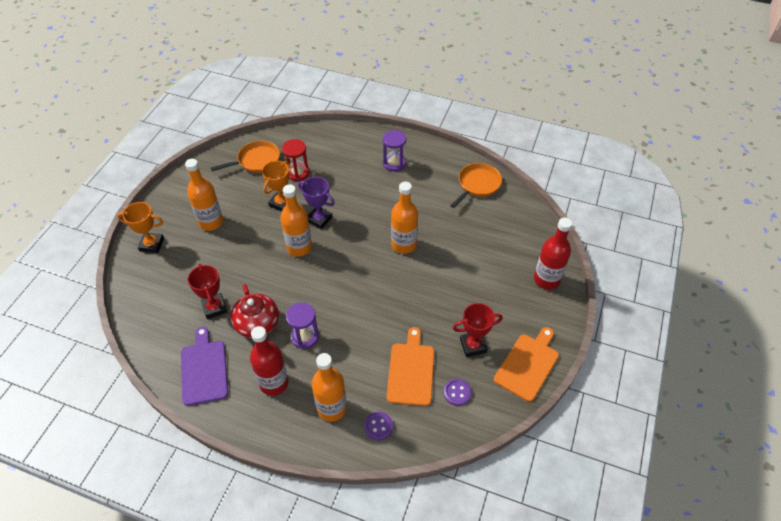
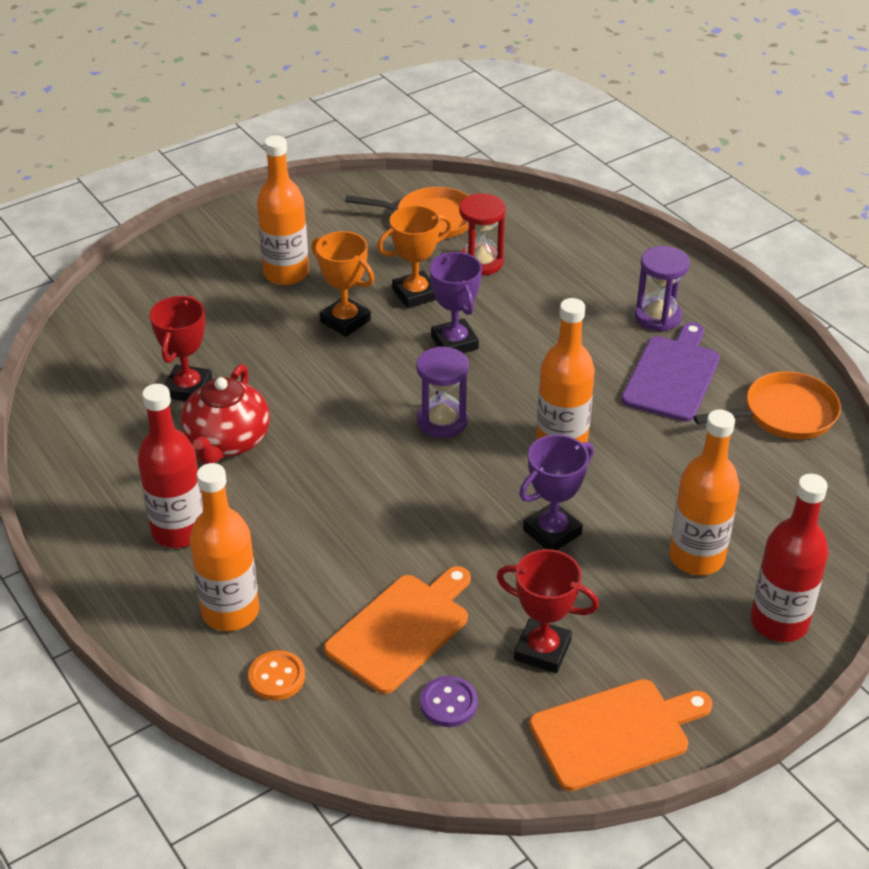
camera: 35 degrees right, 10 degrees down
(152, 244) = (177, 265): orange trophy -> orange trophy (345, 321)
(204, 369) = (101, 461): purple cutting board -> purple cutting board (672, 375)
(299, 247) = (386, 367): orange bottle -> orange bottle (696, 557)
(305, 336) = (281, 493): purple hourglass -> purple hourglass (442, 421)
(378, 426) = (277, 677): purple button -> orange button
(433, 289) = (552, 532): none -> purple trophy

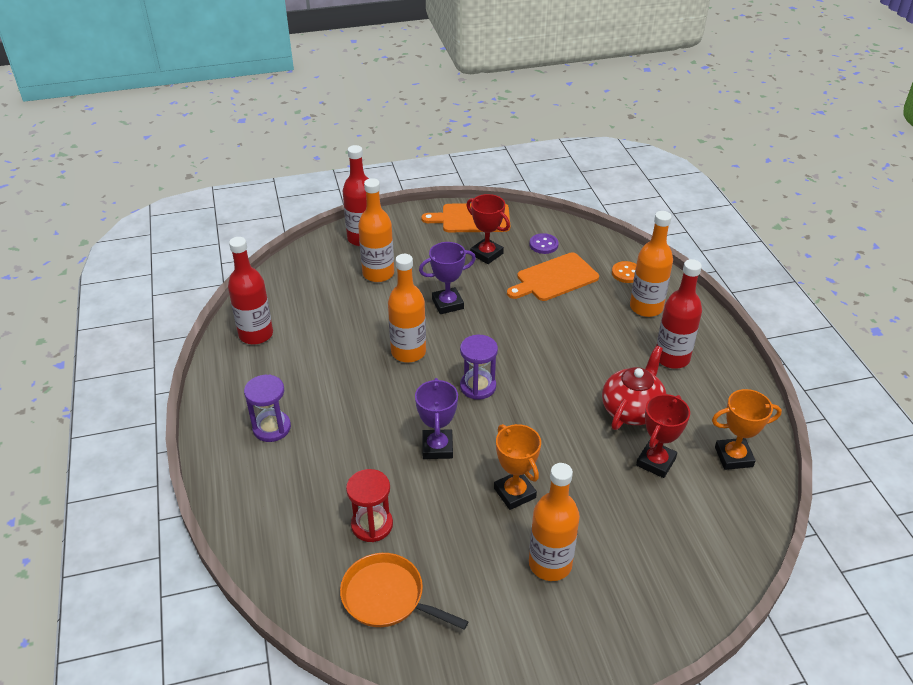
camera: 160 degrees left, 0 degrees up
(415, 294) = (445, 505): orange trophy -> orange trophy (733, 457)
(672, 375) = (302, 378): purple cutting board -> none
(784, 414) = (256, 334): orange pan -> red bottle

